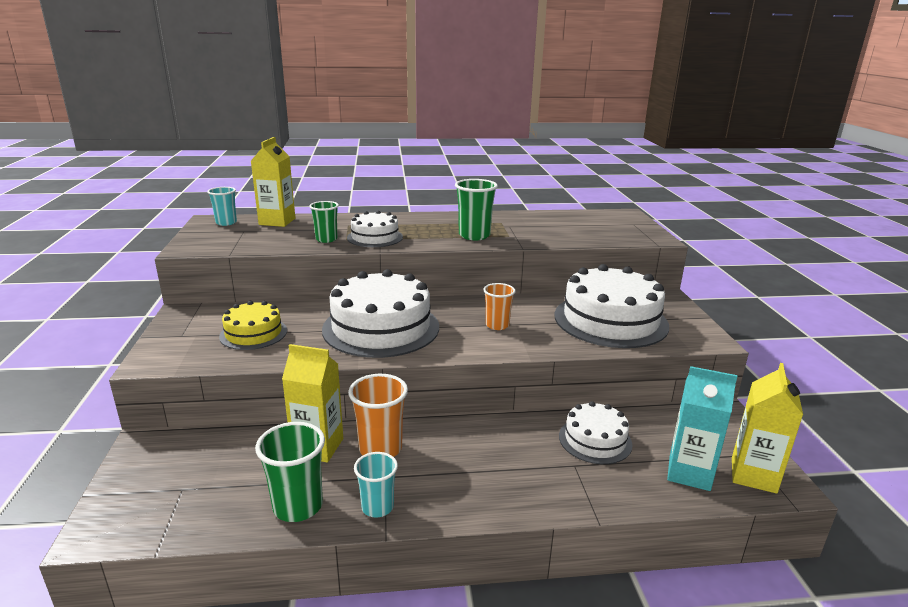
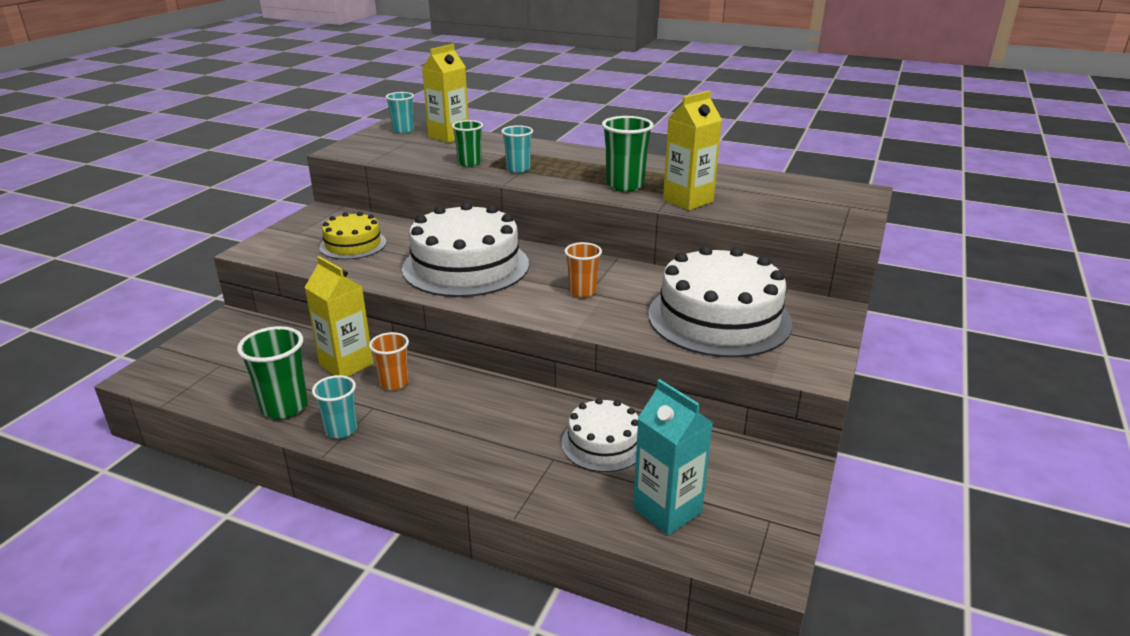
camera: 30 degrees right, 5 degrees up
(375, 237) = (518, 169): white cake -> turquoise cup
(380, 449) = (394, 383): orange cup -> orange cup, size x0.66
(753, 475) = (741, 540): yellow carton -> yellow carton (688, 201)

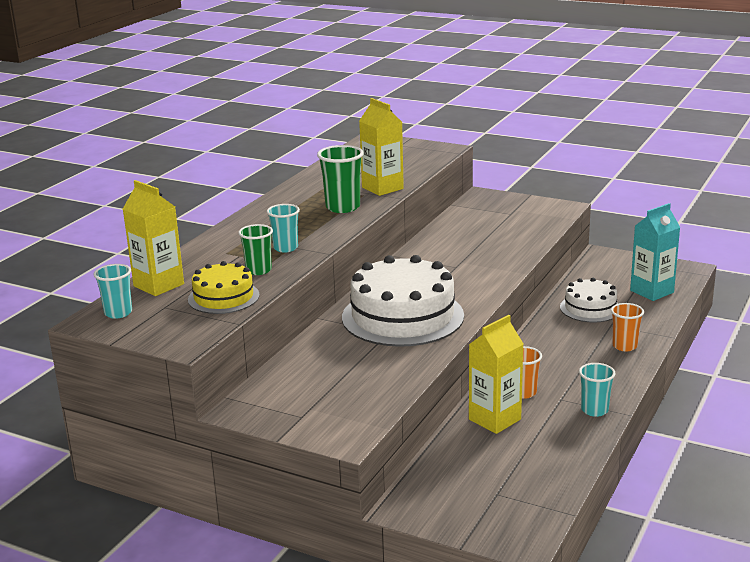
camera: 85 degrees left, 5 degrees down
(284, 407) = (566, 443): green cup -> none
(353, 244) = (343, 378): yellow cake -> yellow cake (223, 297)
(582, 292) = (455, 269): orange cup -> orange cup (624, 346)
(719, 318) = (496, 227): white cake -> none

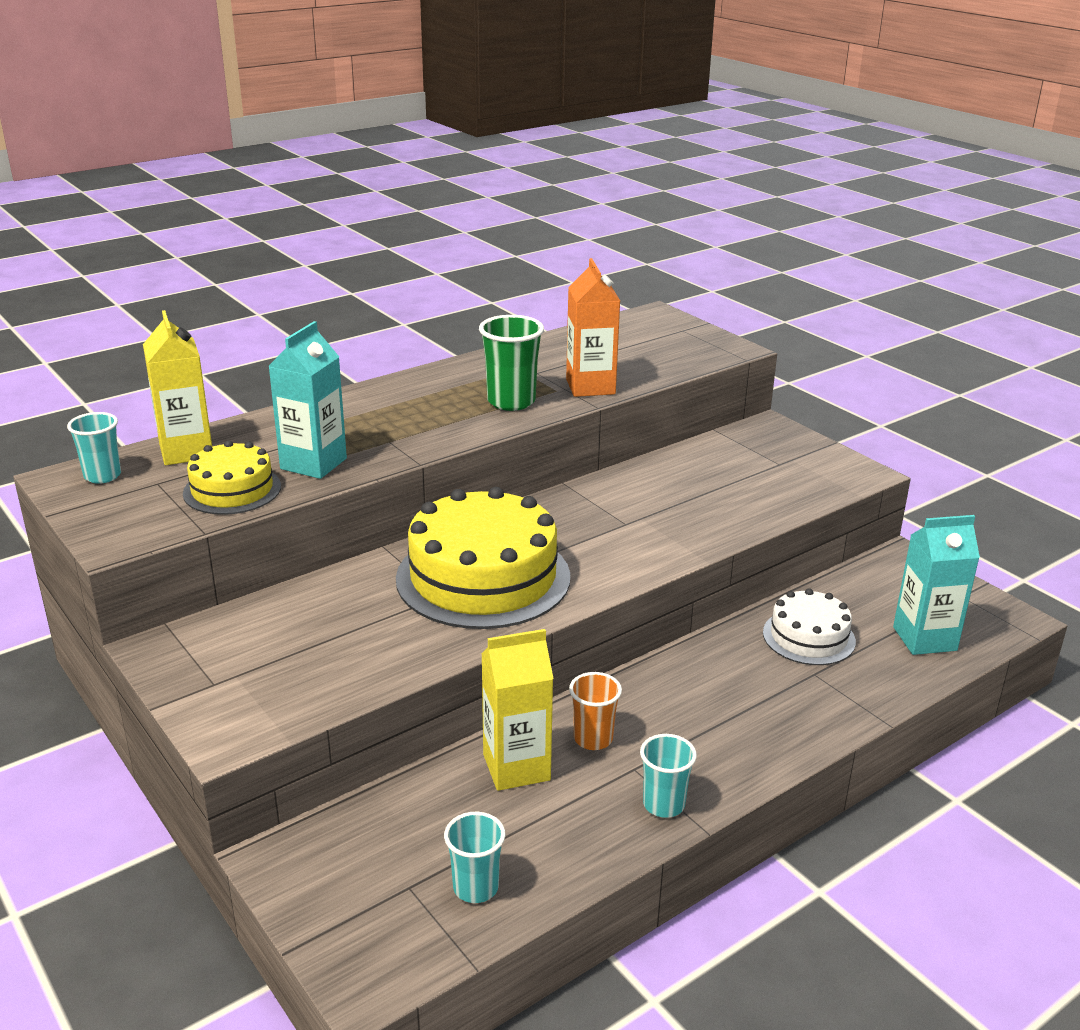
camera: 25 degrees right, 5 degrees up
(258, 270) = (313, 464): green cup -> turquoise carton
(285, 248) = (379, 441): turquoise cup -> turquoise cup (475, 888)
(382, 188) = (590, 387): yellow carton -> orange carton
(402, 316) = (483, 577): white cake -> yellow cake
(624, 346) = (803, 715): orange cup -> none

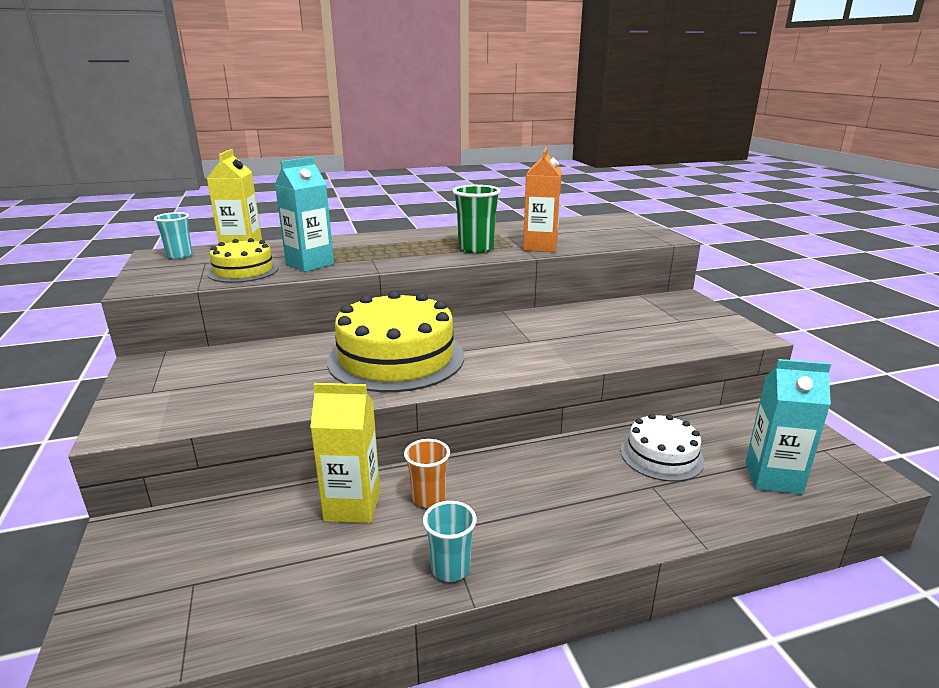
camera: 20 degrees right, 5 degrees down
(475, 888) = (242, 600): turquoise cup -> none

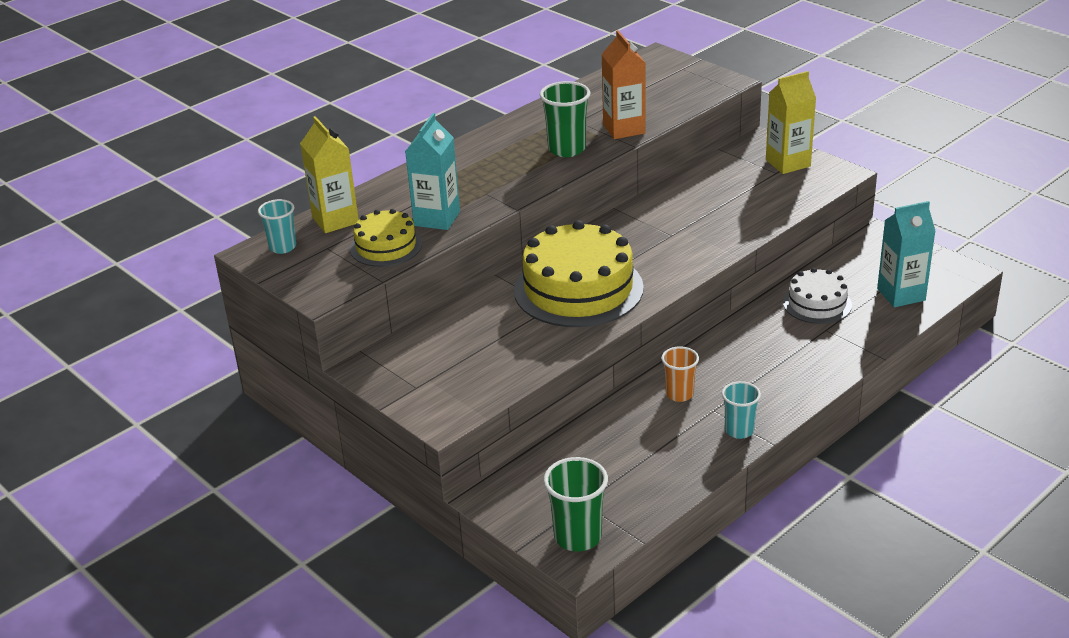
camera: 25 degrees left, 10 degrees up
(129, 629) = (578, 537): none -> green cup
(352, 506) = (631, 419): yellow carton -> yellow carton (788, 163)

